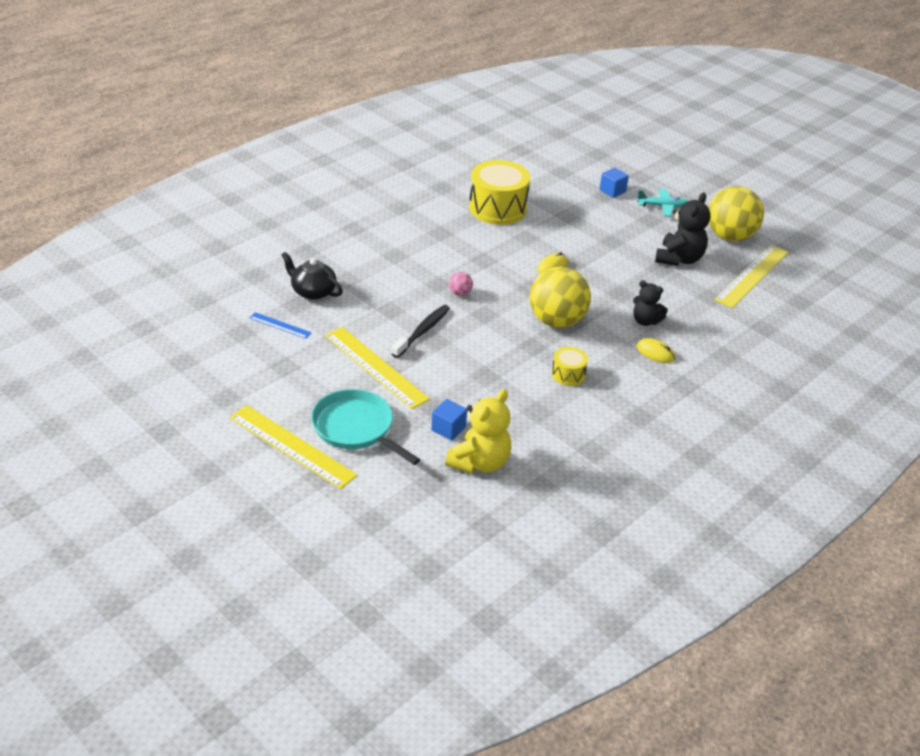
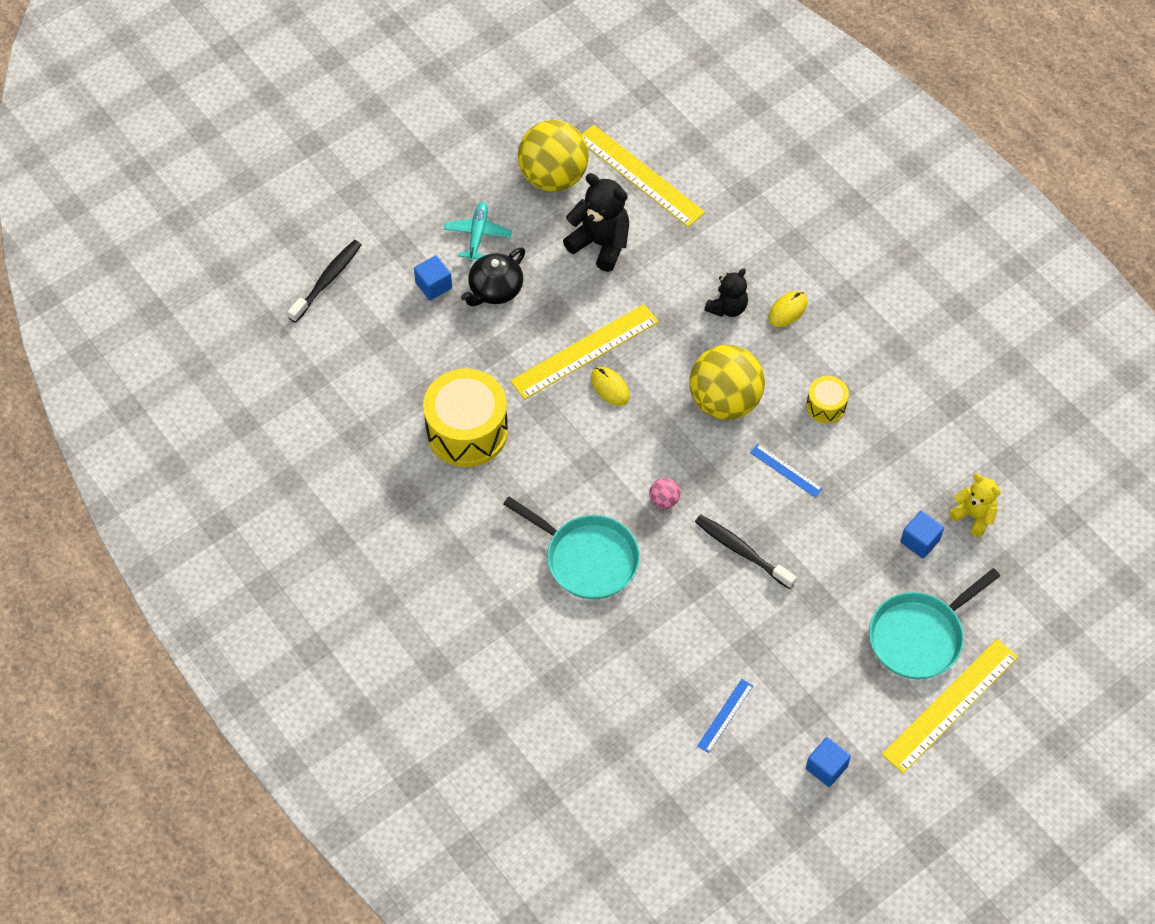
camera: 80 degrees left, 20 degrees up
(236, 376) = (826, 767): none -> blue cube
(313, 291) = (653, 674): black teapot -> black teapot (495, 289)
(376, 367) = (810, 608): yellow ruler -> yellow ruler (584, 351)
(404, 260) = (587, 558): none -> turquoise pan
(479, 462) = (974, 516): yellow teddy bear -> yellow teddy bear, size x0.64
(500, 353) = (786, 470): none -> blue ruler
(600, 152) = (327, 280): none -> black toothbrush

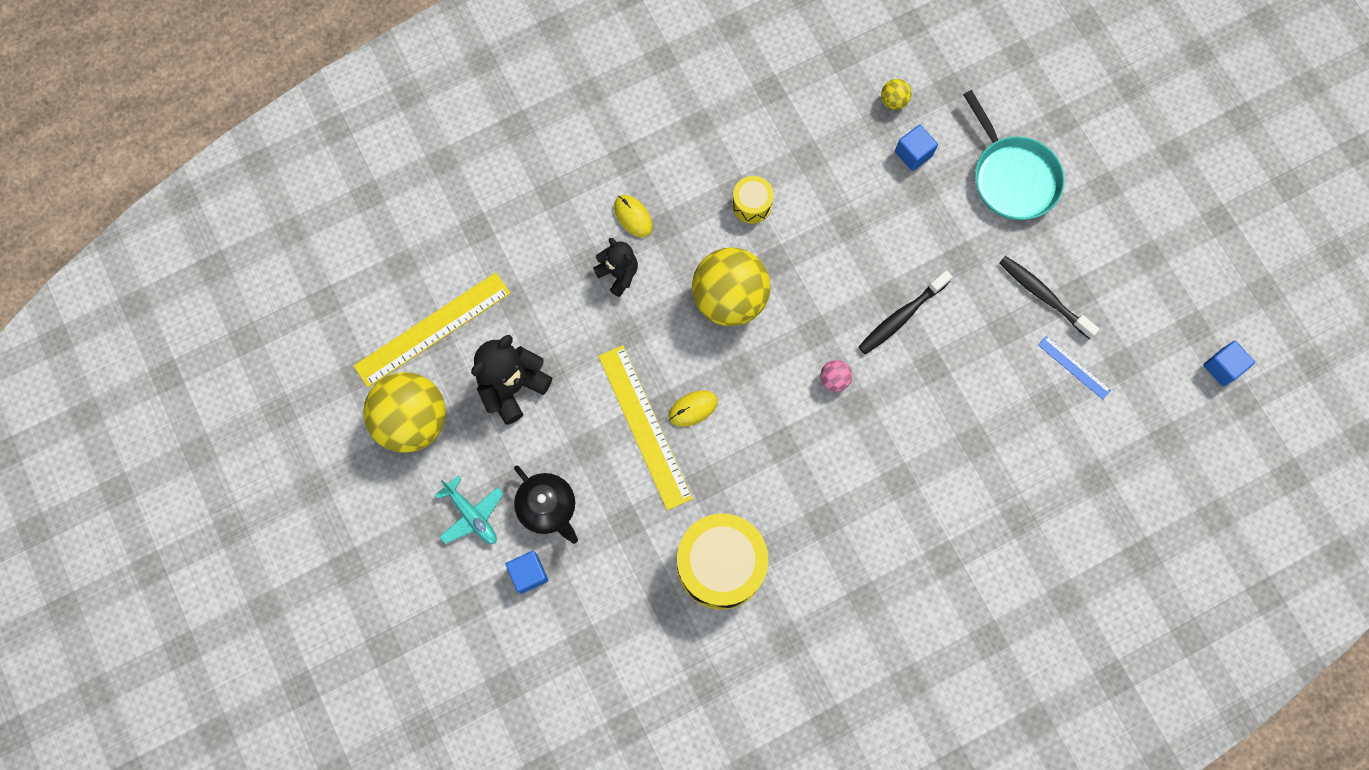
camera: 80 degrees left, 15 degrees up
(327, 280) = (497, 693): black toothbrush -> black toothbrush (1043, 296)
(477, 235) = (472, 515): turquoise plane -> turquoise plane turned 150 degrees counterclockwise
(587, 558) = (889, 466): turquoise pan -> none
(786, 470) = (818, 257): blue ruler -> none
(826, 767) = (1135, 288): blue cube -> blue cube (1222, 367)
(950, 705) = (1084, 167): yellow ruler -> none
(974, 516) = (893, 101): yellow teddy bear -> yellow ball

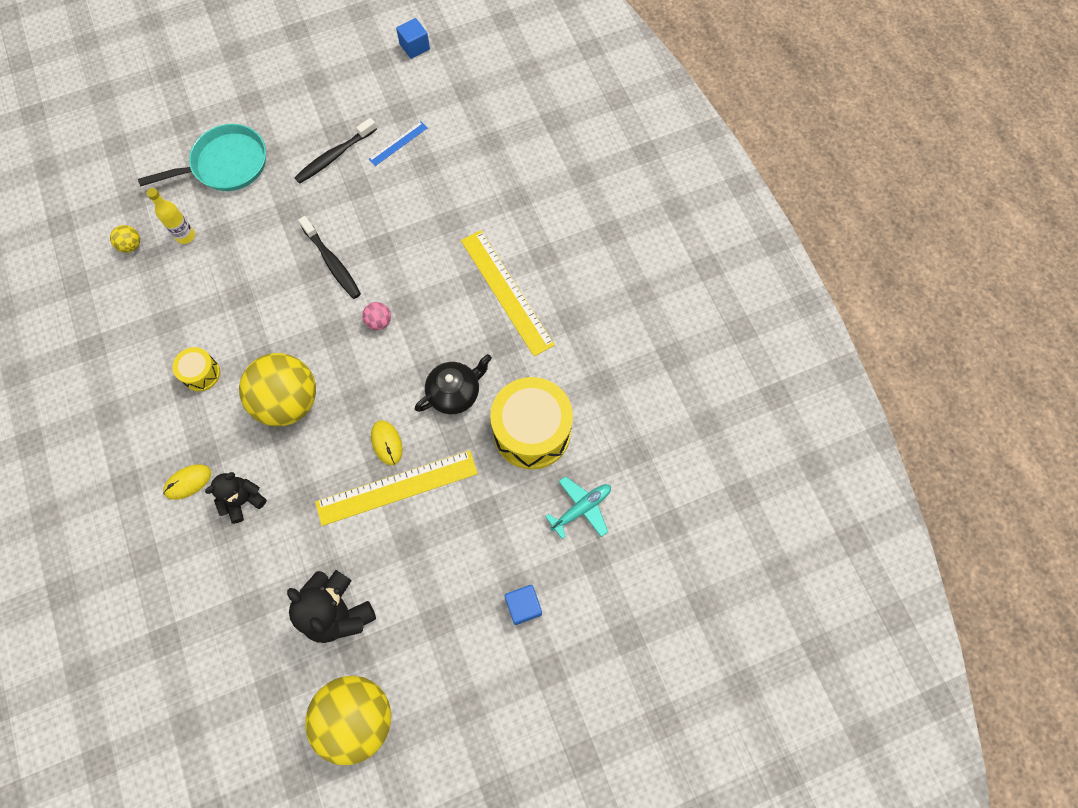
camera: 85 degrees left, 5 degrees down
(432, 329) = (263, 693): yellow ruler -> yellow ruler (506, 292)
(472, 515) = (461, 660): turquoise plane -> turquoise plane (581, 508)
(548, 508) = (462, 584): black teapot -> black teapot (455, 393)
(913, 154) = (185, 236): blue cube -> yellow bottle

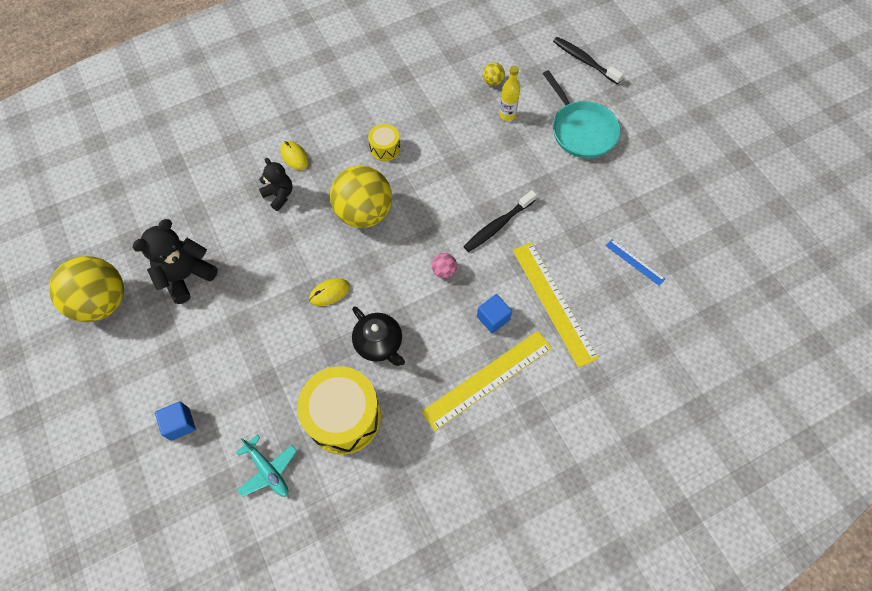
camera: 85 degrees right, 5 degrees down
(334, 156) = (608, 211): black toothbrush -> black toothbrush (584, 61)
(397, 488) = (289, 306): yellow ruler -> yellow ruler (553, 302)
(414, 47) = (753, 262): blue cube -> blue cube (493, 318)

